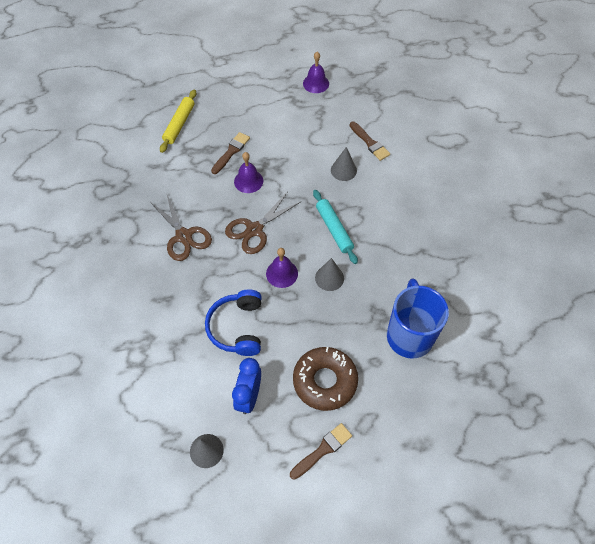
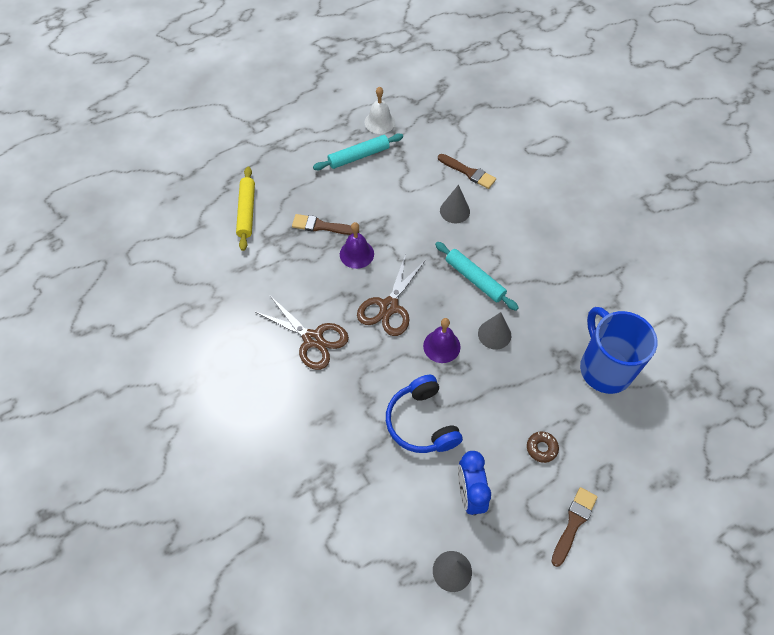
camera: 20 degrees left, 0 degrees up
(231, 152) = (321, 226): brown brush -> brown brush turned 90 degrees counterclockwise
(286, 106) = (359, 156): none -> turquoise rolling pin
(316, 83) = (379, 122): purple bell -> white bell
(325, 381) = (541, 448): brown donut -> brown donut, size x0.43

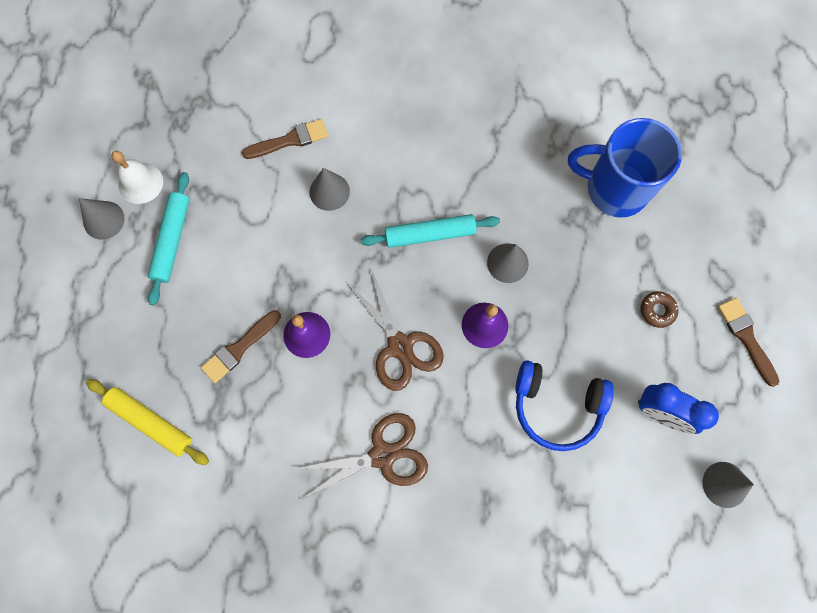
camera: 55 degrees left, 15 degrees up
(344, 120) = (104, 220): none -> grey cone

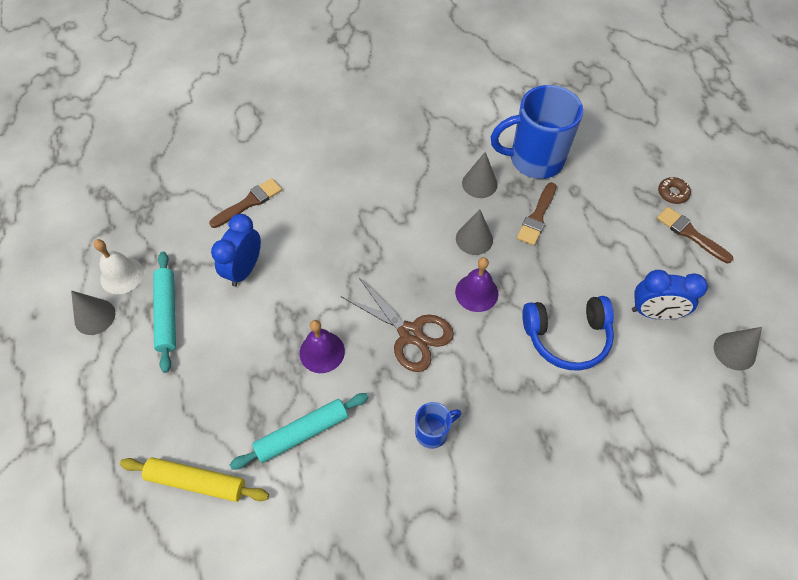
camera: 20 degrees left, 15 degrees down
(239, 348) = (262, 385): brown brush -> brown brush (537, 217)
(261, 217) = (244, 269): none -> blue clock
(329, 191) = (299, 231): grey cone -> grey cone (479, 184)
(382, 455) = (433, 432): brown scissors -> blue mug
(430, 234) = (399, 237): turquoise rolling pin -> turquoise rolling pin (302, 433)
(657, 310) = (611, 236): brown donut -> brown donut (672, 193)

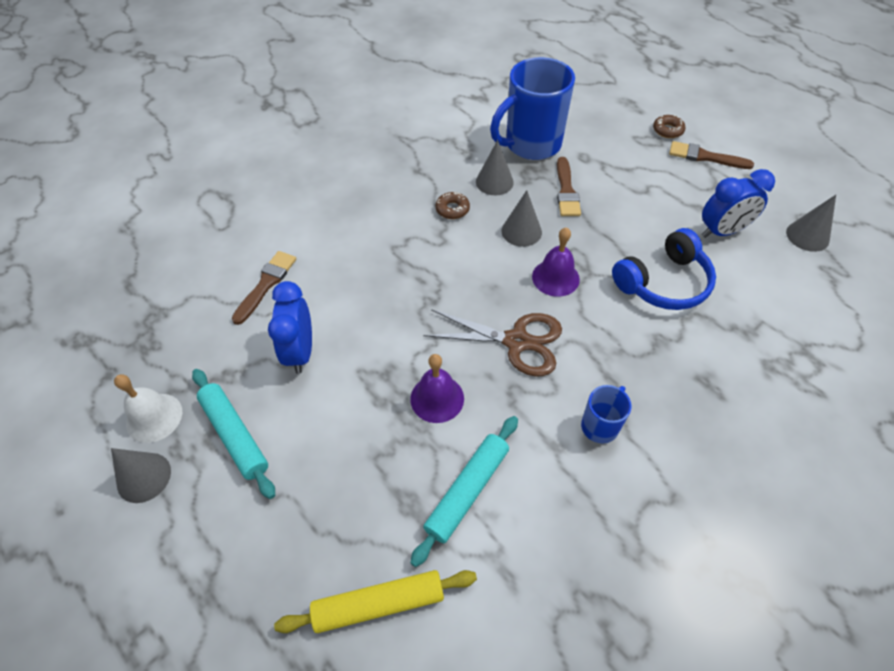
camera: 25 degrees left, 5 degrees down
(428, 195) = (452, 209): none -> brown donut

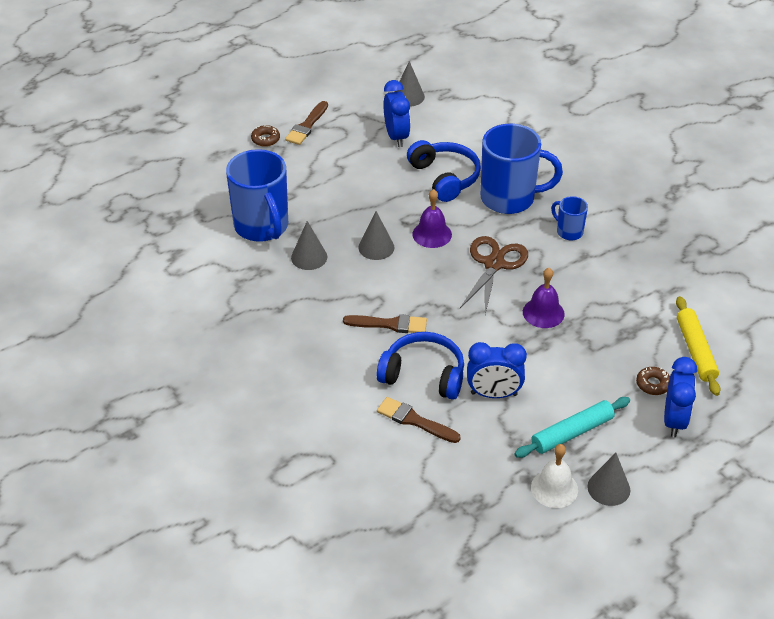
camera: 85 degrees left, 10 degrees down
(244, 565) = (674, 420): none -> blue clock
(331, 287) = (423, 374): none -> blue headphones
(452, 209) = (340, 288): brown donut -> brown donut (653, 384)
(467, 491) = (617, 302): turquoise rolling pin -> none
(566, 191) = (331, 213): brown brush -> brown brush (390, 324)
(647, 353) = (509, 198): none -> blue mug

